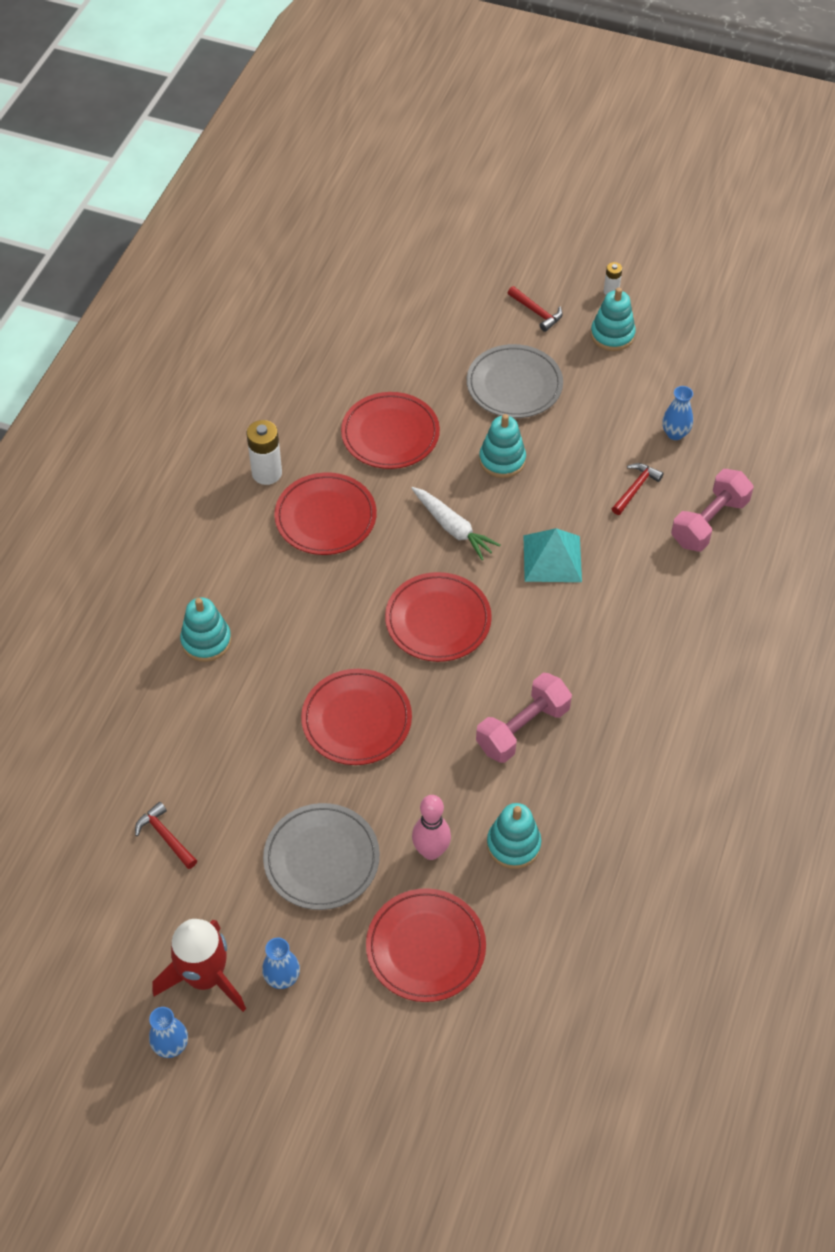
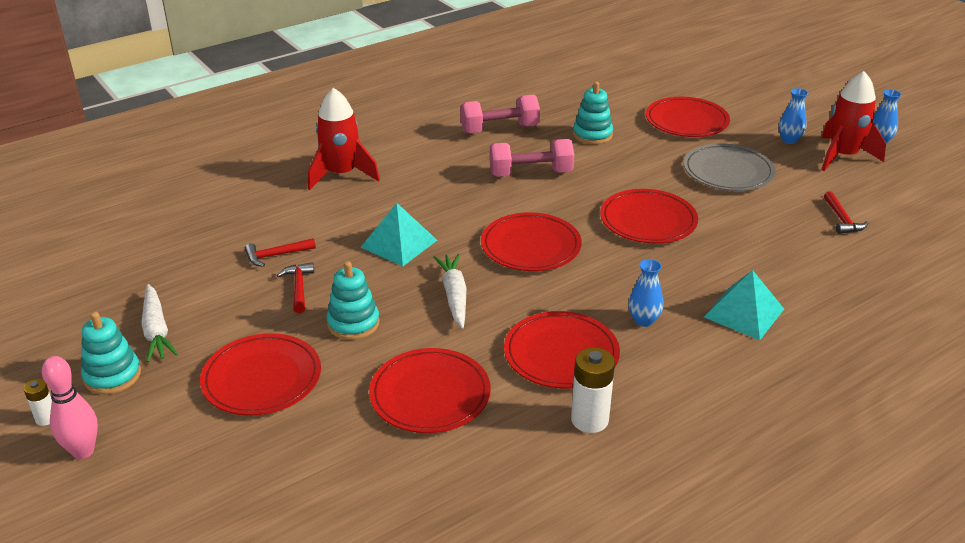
camera: 145 degrees left, 20 degrees down
(206, 641) = (744, 313): turquoise stacking toy -> turquoise pyramid
(431, 851) = (649, 150): pink bowling pin -> pink bowling pin (83, 451)
(514, 385) = (262, 378): grey plate -> red plate
(536, 312) = (143, 438): red hammer -> red hammer (298, 288)
(631, 378) = (156, 330): none -> white carrot
(675, 433) = (190, 275): blue vase -> blue vase (643, 320)
(699, 616) = (341, 174): none -> red rocket
(709, 522) = (256, 214): pink dumbbell -> pink dumbbell (499, 129)

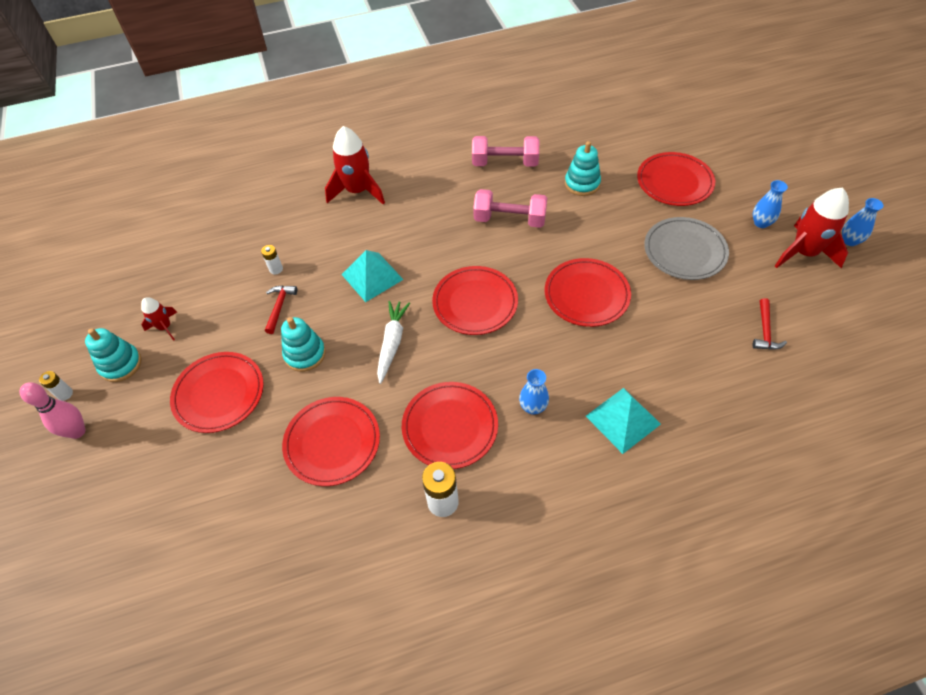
camera: 20 degrees right, 20 degrees up
(156, 330) = (165, 327): white carrot -> red rocket
(276, 255) = (276, 269): red hammer -> white battery

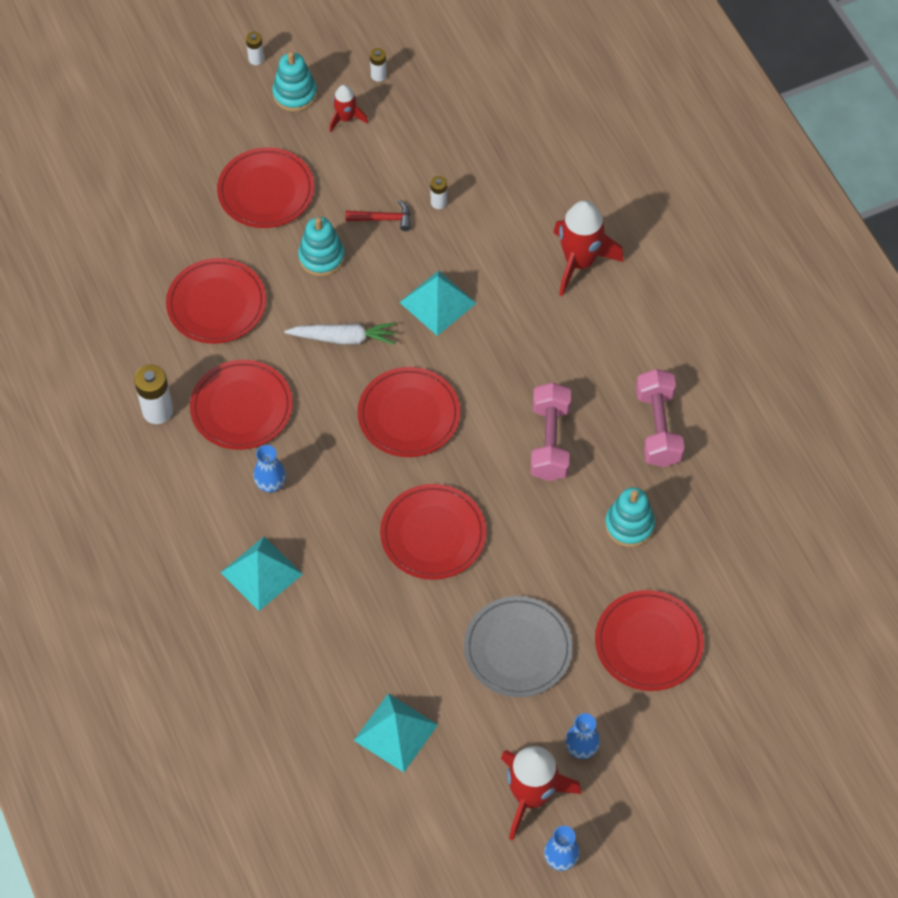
camera: 80 degrees right, 5 degrees up
(77, 431) = (215, 84): pink bowling pin -> none
(130, 301) = (378, 75): none -> white battery
(765, 331) = (396, 732): red hammer -> turquoise pyramid

